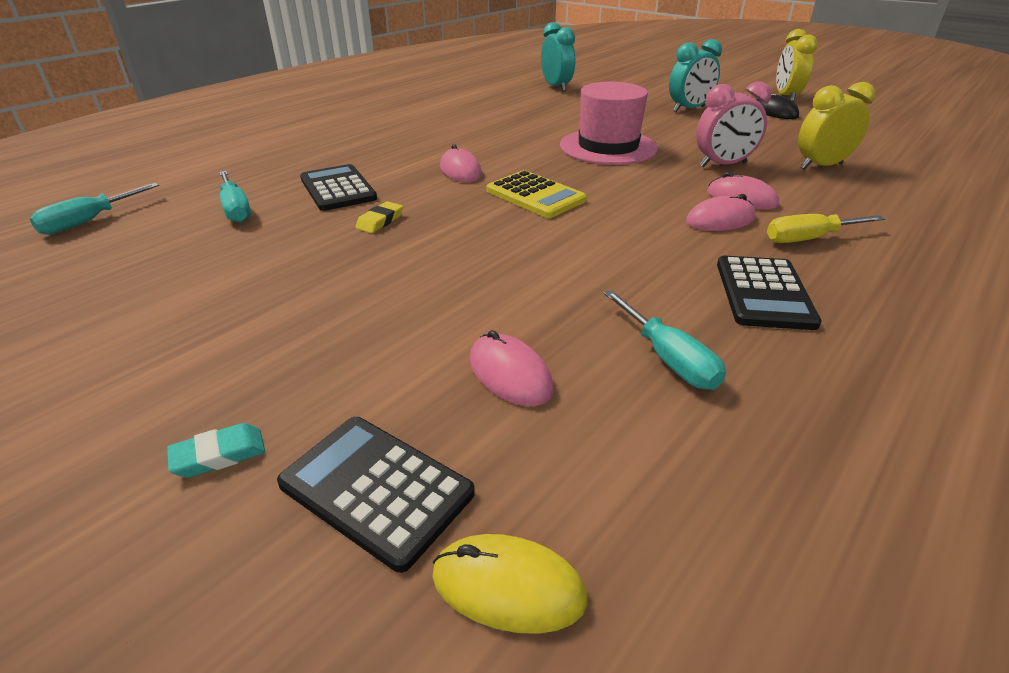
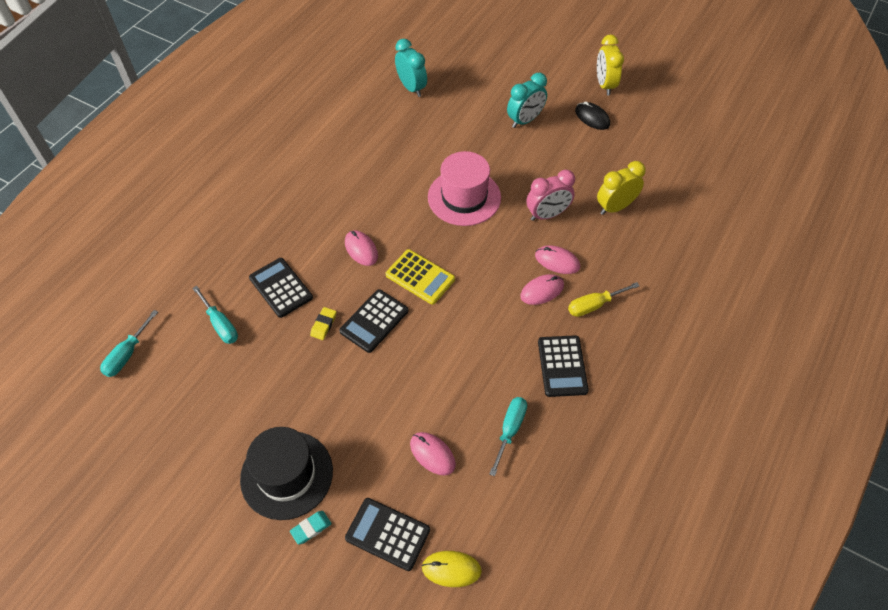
camera: 10 degrees left, 20 degrees up
(224, 369) = (286, 474): none -> black hat
(456, 224) = (374, 321): none -> black calculator
(668, 359) = (510, 430): turquoise screwdriver -> turquoise screwdriver turned 120 degrees counterclockwise

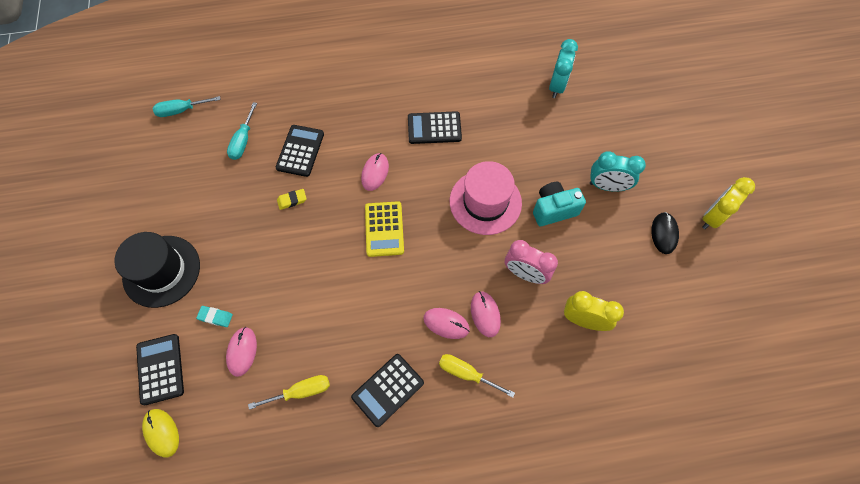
camera: 50 degrees right, 10 degrees up
(311, 528) = (133, 317): turquoise eraser -> turquoise eraser (215, 317)
(374, 321) = (321, 229): black calculator -> black calculator (434, 128)
(510, 430) = (301, 391): turquoise screwdriver -> yellow screwdriver
(512, 162) = (553, 210): none -> turquoise camera

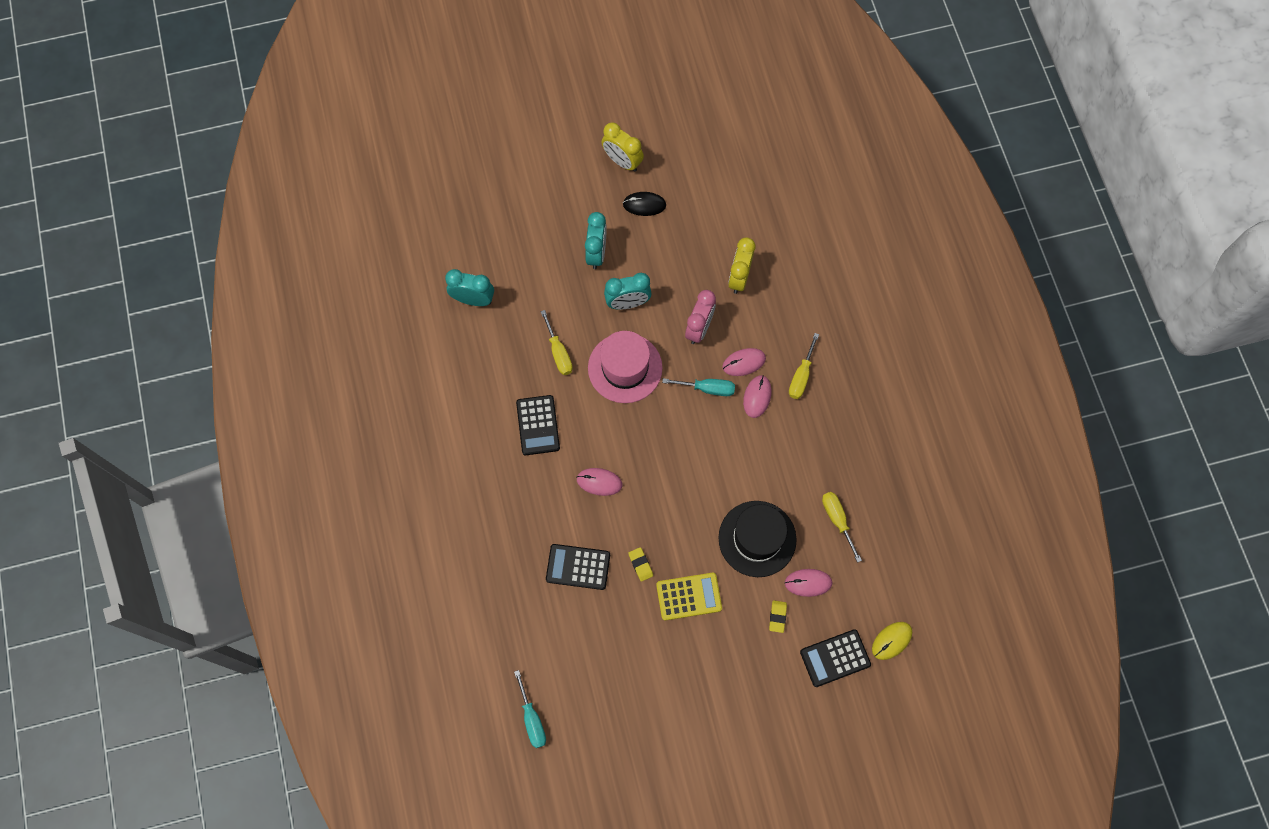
camera: 95 degrees left, 5 degrees up
(161, 271) = (735, 685): black hat -> black hat (757, 538)
(215, 317) = (777, 617): turquoise eraser -> yellow eraser
(243, 141) = (569, 635): turquoise screwdriver -> turquoise screwdriver (707, 388)
(384, 229) = (665, 464): yellow calculator -> yellow calculator (689, 596)
(388, 390) = (825, 443): black calculator -> none
(503, 148) = (558, 353): none -> yellow screwdriver
(553, 210) = (627, 303): turquoise camera -> turquoise clock

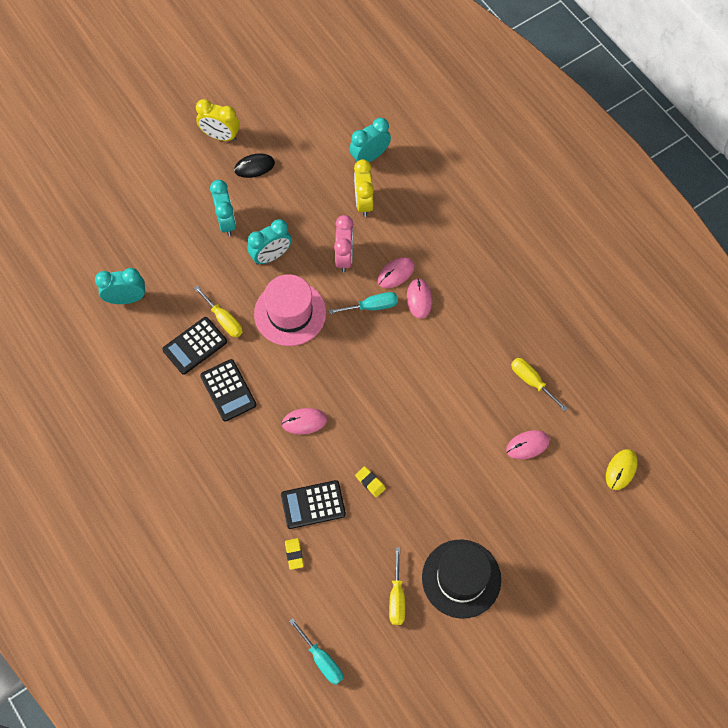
camera: 20 degrees left, 5 degrees down
(689, 596) = (425, 495): yellow calculator -> none
(757, 538) = (467, 422): black hat -> black hat (461, 578)
(763, 231) = (370, 156): none -> turquoise clock
(777, 617) = (512, 485): yellow eraser -> yellow eraser (294, 554)
(801, 376) = (451, 268): yellow screwdriver -> yellow screwdriver (397, 597)
(835, 658) = (577, 503): black calculator -> black calculator (195, 346)

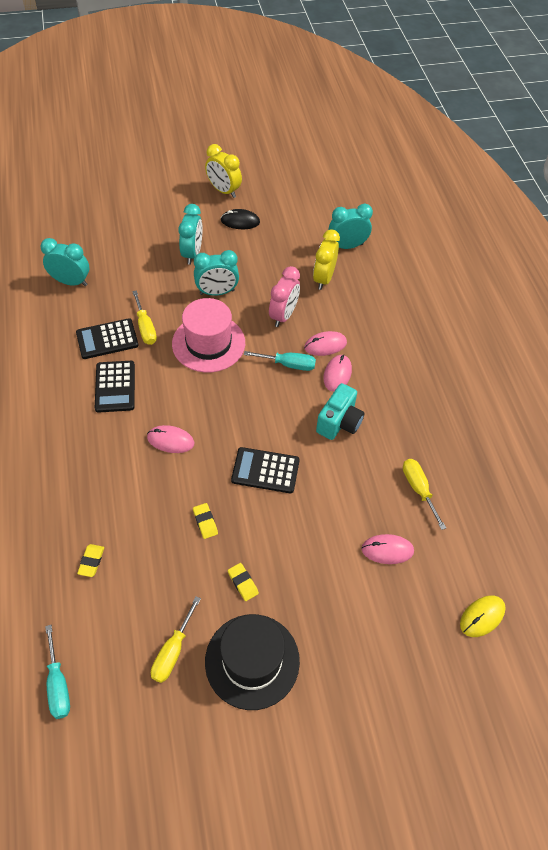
camera: 20 degrees right, 10 degrees down
(313, 505) = (137, 521): black calculator -> black calculator (265, 471)
(425, 520) = (243, 583): none -> yellow eraser
(441, 346) = (339, 422): none -> turquoise camera

